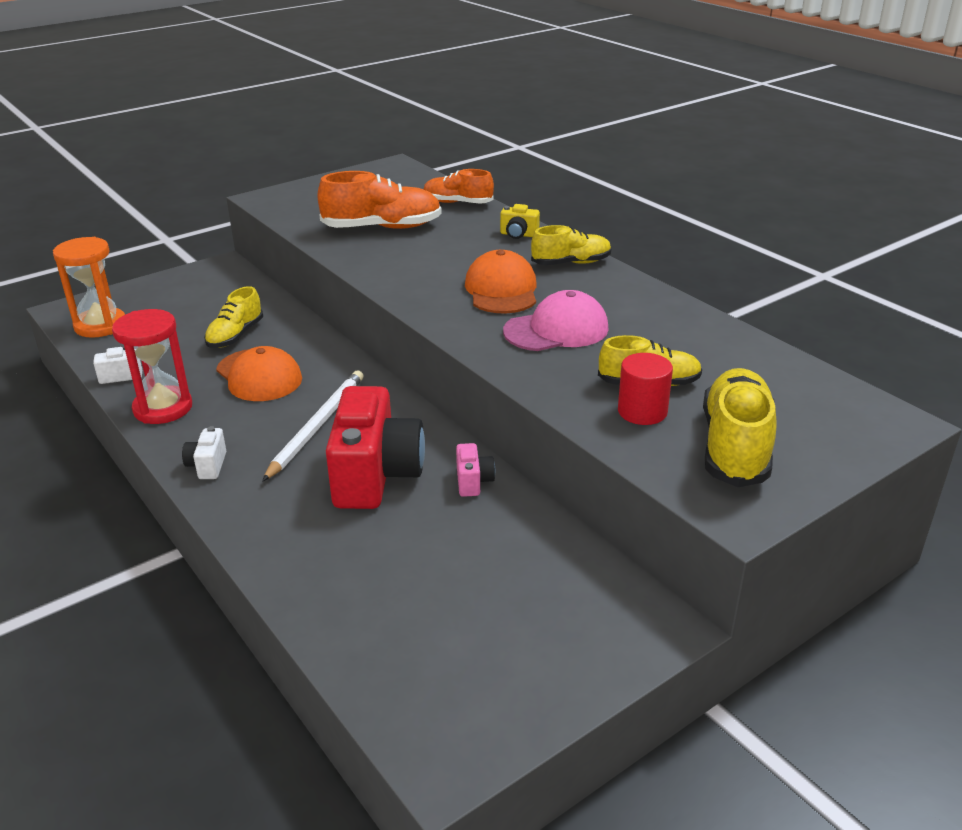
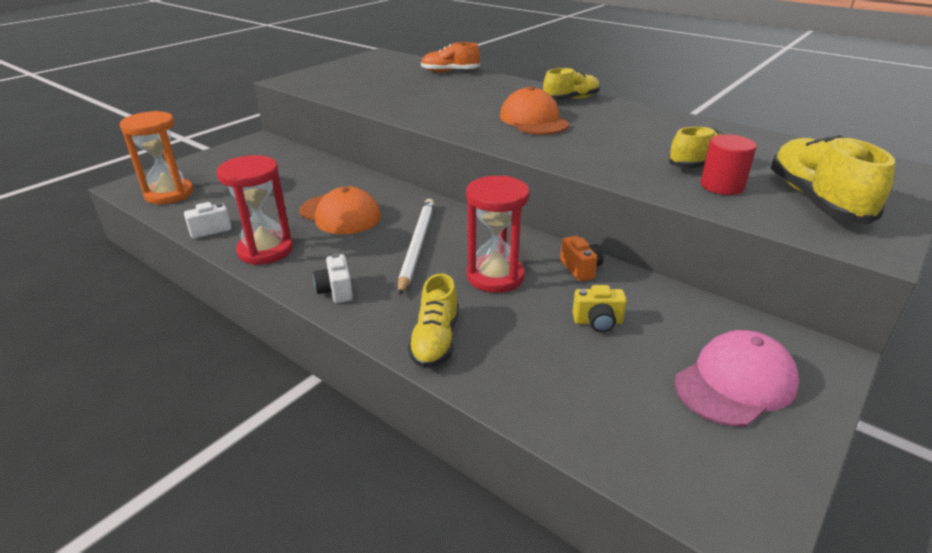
camera: 15 degrees left, 0 degrees up
(235, 336) = (300, 188): yellow shoe -> yellow shoe (435, 340)
(376, 476) = (495, 276): red camera -> red hourglass
(382, 227) = (402, 90): orange shoe -> none
(473, 482) = (581, 269): pink camera -> orange camera
(518, 235) = (514, 86): yellow camera -> yellow camera (598, 322)
(556, 330) = (601, 140): pink cap -> pink cap (735, 383)

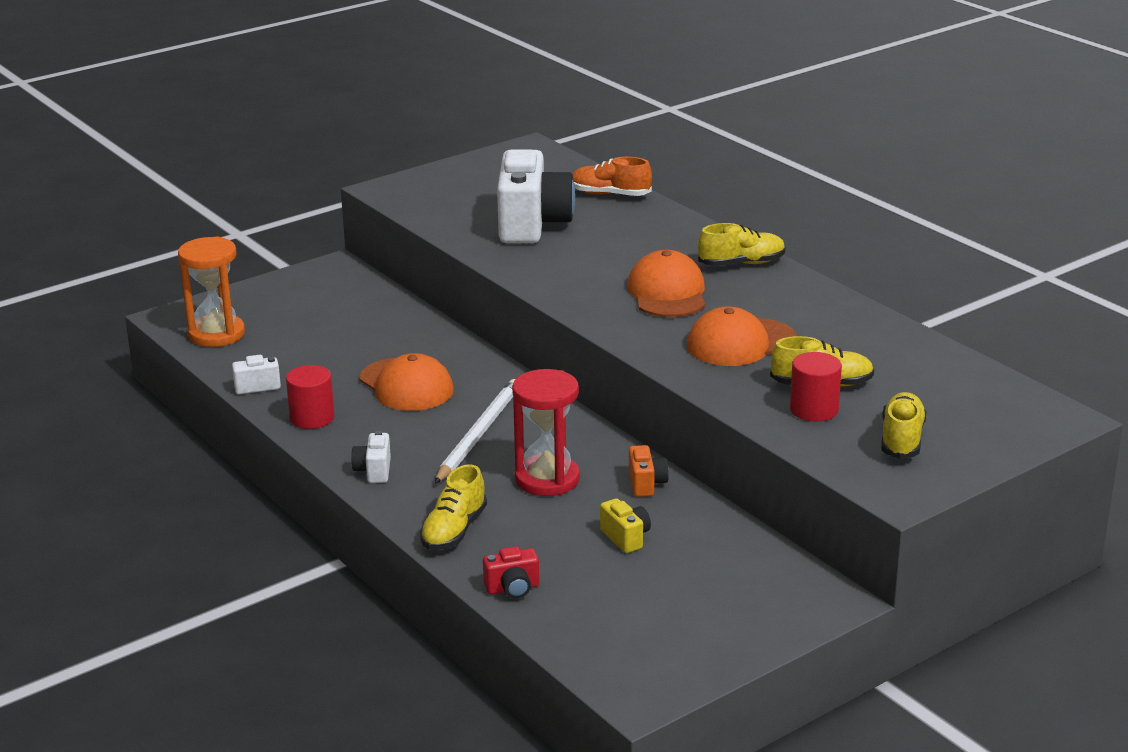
camera: 15 degrees right, 5 degrees down
(265, 250) = (312, 418): red hourglass -> red cylinder
(406, 91) = (532, 225): none -> white camera
(525, 398) = (513, 588): none -> red camera
(598, 322) = (626, 538): yellow camera -> yellow camera turned 135 degrees counterclockwise
(617, 146) = (740, 343): none -> orange cap
(735, 383) = (719, 607): pink cap -> none
(816, 200) = (901, 440): yellow shoe -> yellow shoe, size x0.64

